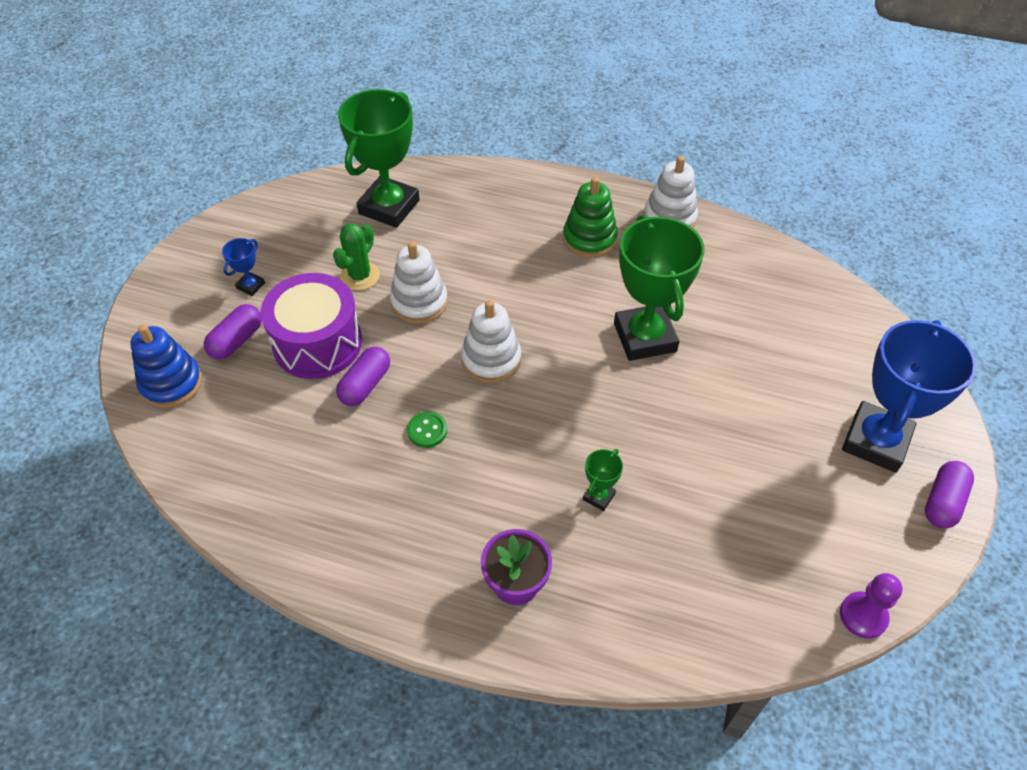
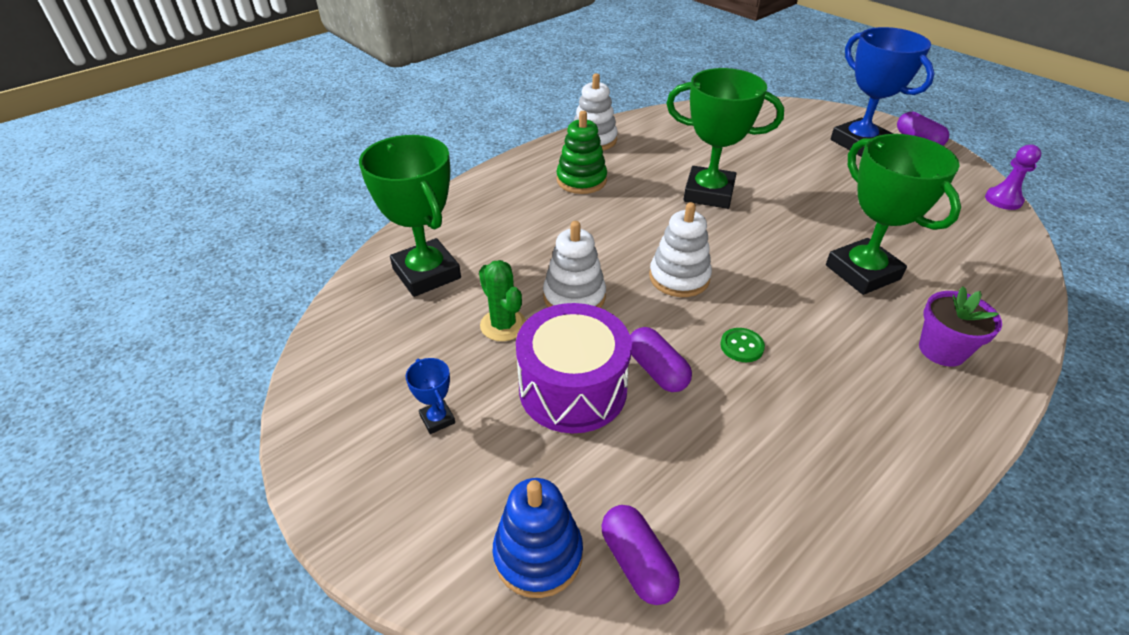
camera: 60 degrees left, 10 degrees down
(236, 340) = (515, 460): purple capsule -> purple capsule (637, 563)
(599, 496) = (862, 272): green trophy -> green trophy, size x2.37

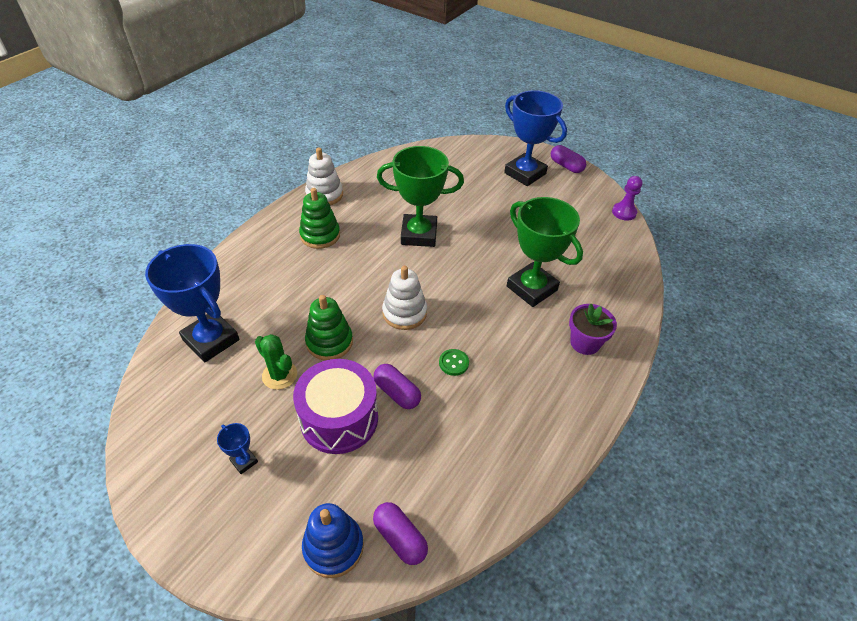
camera: 15 degrees left, 5 degrees up
(426, 273) = (211, 340): green trophy -> blue trophy
(574, 297) = (329, 342): white stacking toy -> green stacking toy

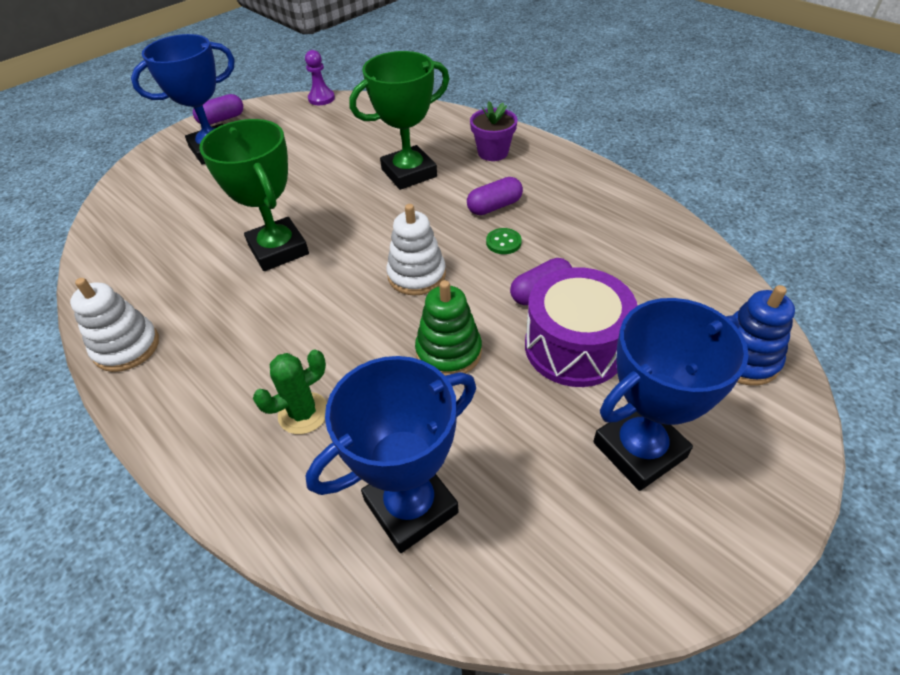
camera: 75 degrees left, 0 degrees up
(244, 461) = (639, 450): blue trophy -> blue trophy, size x2.37
(279, 375) = (498, 409): green cactus -> green cactus (303, 413)
(320, 235) = (225, 356): green stacking toy -> none
(400, 538) = (723, 304): purple capsule -> purple capsule (494, 206)
(419, 234) = (278, 249): green trophy -> green trophy turned 45 degrees counterclockwise

